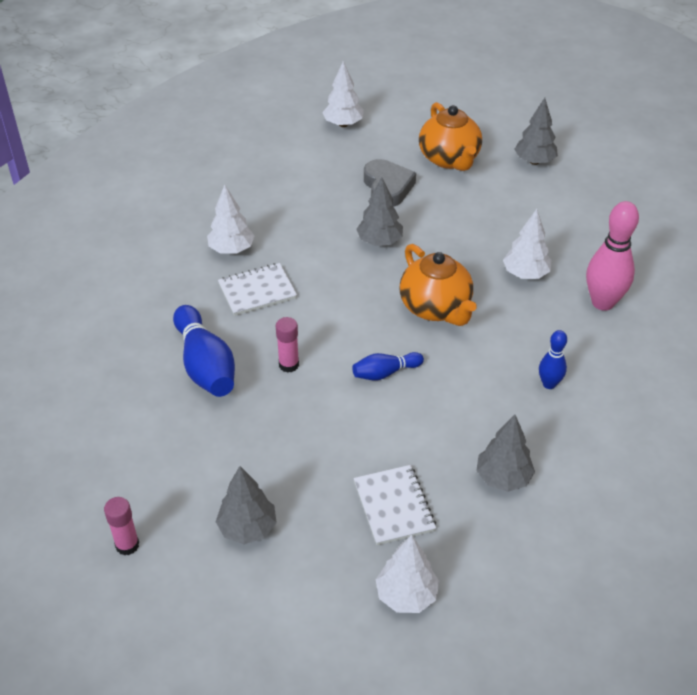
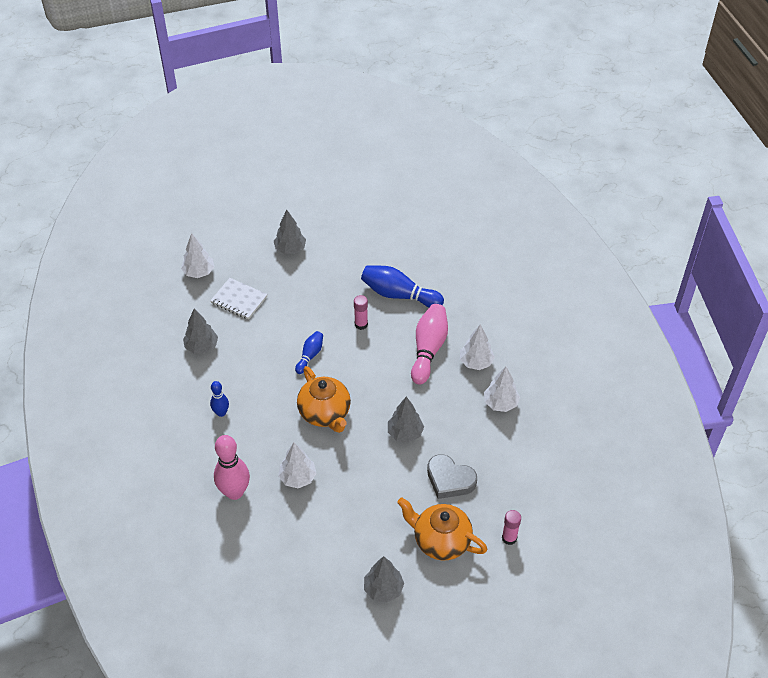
camera: 135 degrees right, 5 degrees up
(127, 545) = (329, 211): pink glue stick -> pink glue stick (509, 538)
(257, 291) = (428, 349): white notebook -> pink bowling pin
(343, 124) = (546, 514): white tree -> white tree (500, 403)
(435, 308) = (325, 413): orange teapot -> orange teapot turned 135 degrees counterclockwise

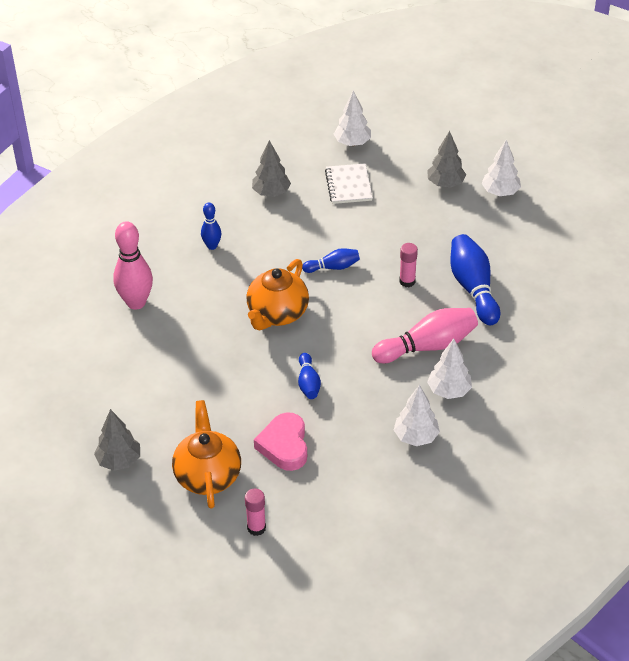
camera: 55 degrees right, 5 degrees down
(298, 478) = (188, 335): white tree -> white tree (500, 192)
(405, 433) = (308, 383): grey tree -> blue bowling pin
(450, 480) = (284, 445): grey heart -> pink heart

